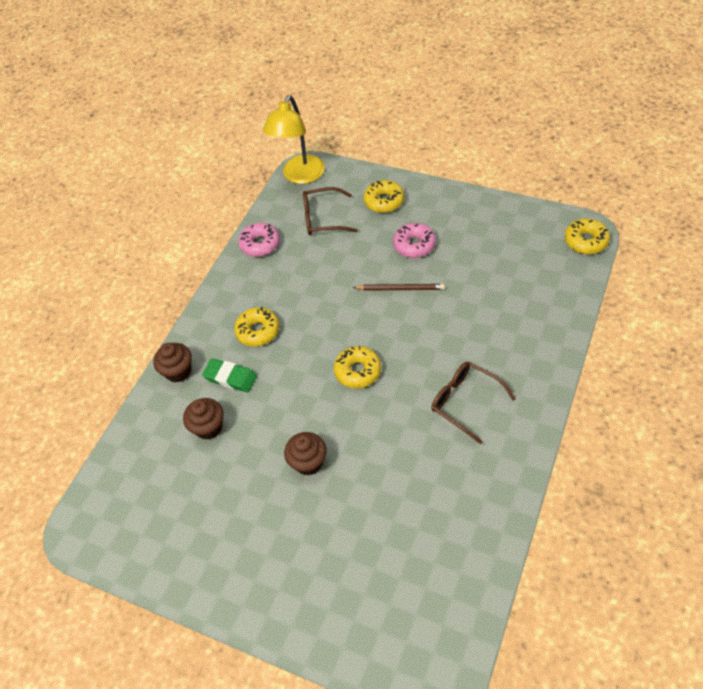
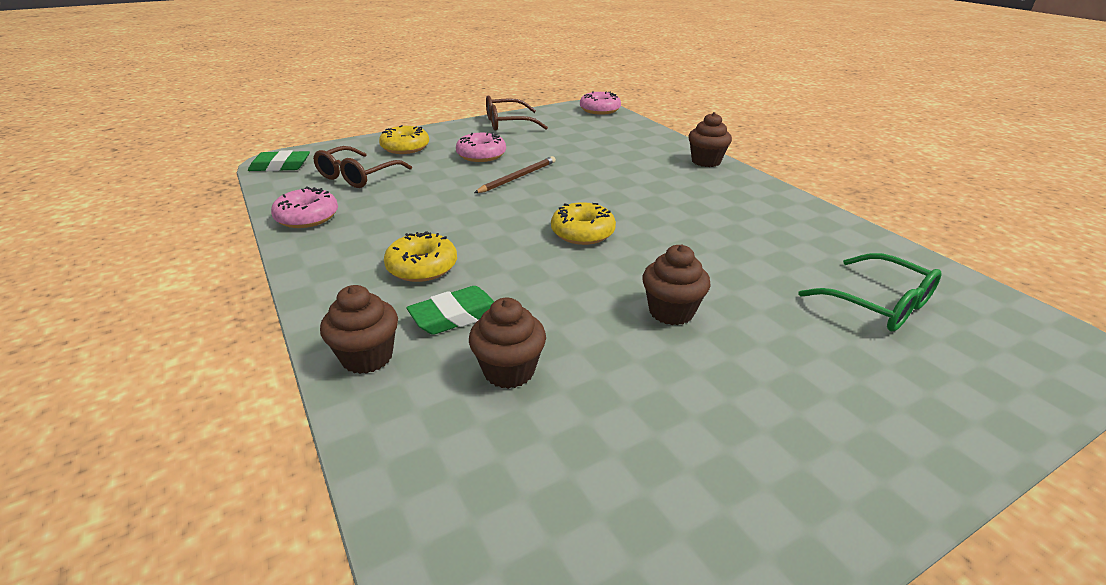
camera: 60 degrees left, 20 degrees down
(300, 176) = (280, 166): yellow lamp -> green eraser
(404, 561) = (878, 304): none -> green glasses
(465, 402) = (697, 200): brown glasses -> brown glasses (508, 123)
(546, 371) = (706, 161): none -> brown cupcake
(586, 241) = (599, 110): yellow donut -> pink donut

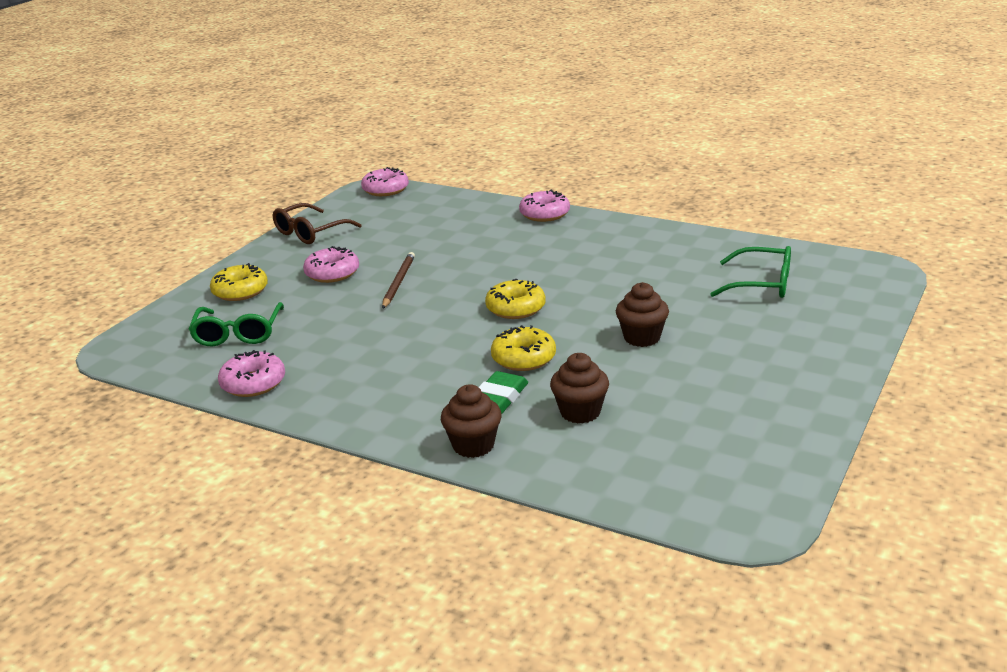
camera: 30 degrees left, 5 degrees down
(280, 166) = (133, 353): green eraser -> none
(357, 176) = (238, 333): brown glasses -> green glasses
(422, 267) = (423, 379): yellow donut -> yellow donut (523, 358)
(706, 161) = (544, 214): brown cupcake -> pink donut

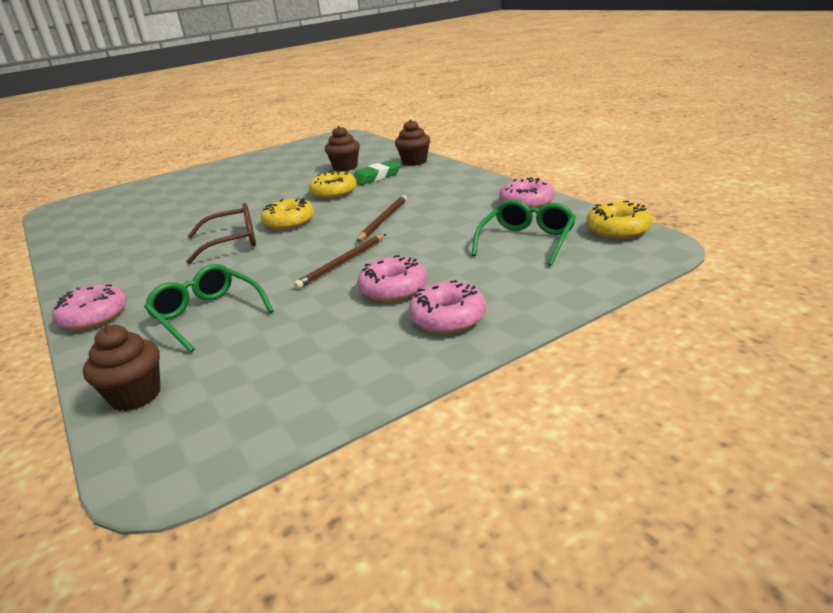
camera: 150 degrees left, 0 degrees up
(240, 291) = (509, 288): yellow donut -> yellow donut (618, 230)
(310, 232) = (363, 371): brown glasses -> brown glasses (232, 242)
(385, 189) = (151, 455): pink donut -> pink donut (448, 318)
(407, 330) = (383, 220): none -> brown pencil
(642, 338) = (253, 193): brown cupcake -> brown cupcake (136, 395)
(762, 284) = (127, 211): green glasses -> green glasses (207, 315)

